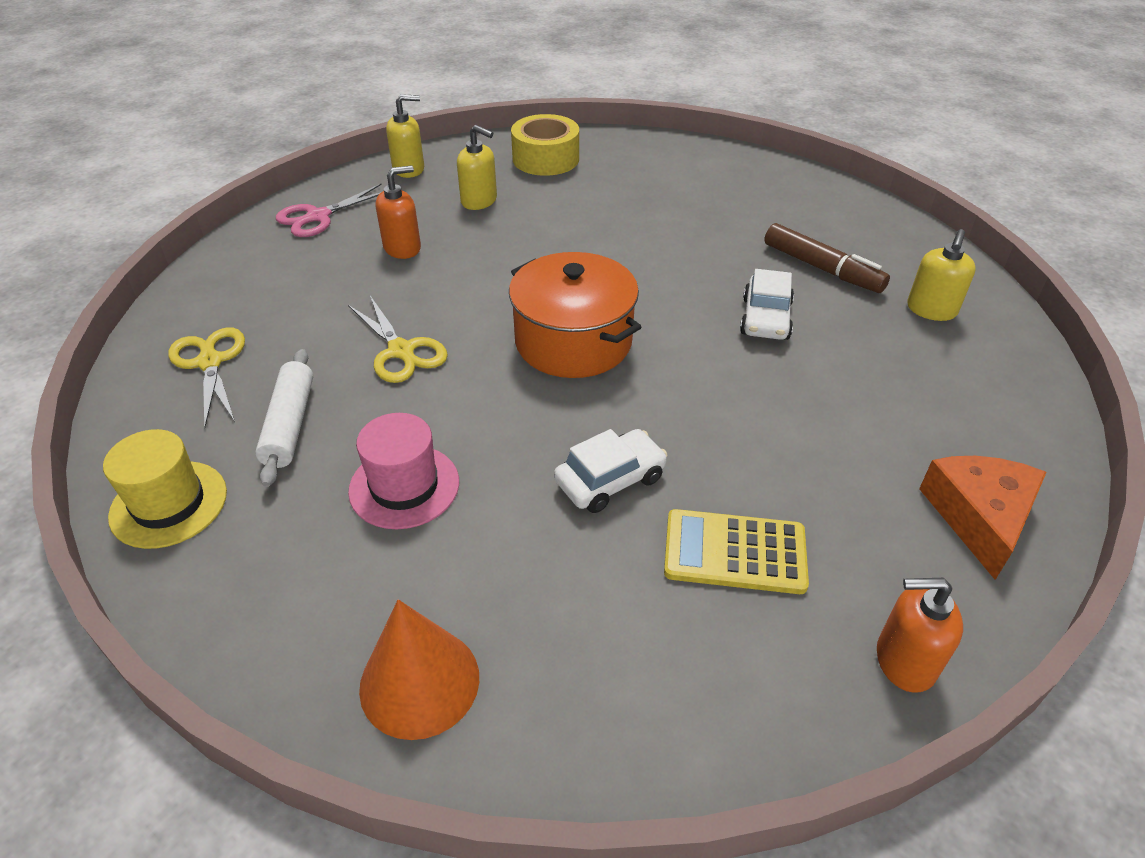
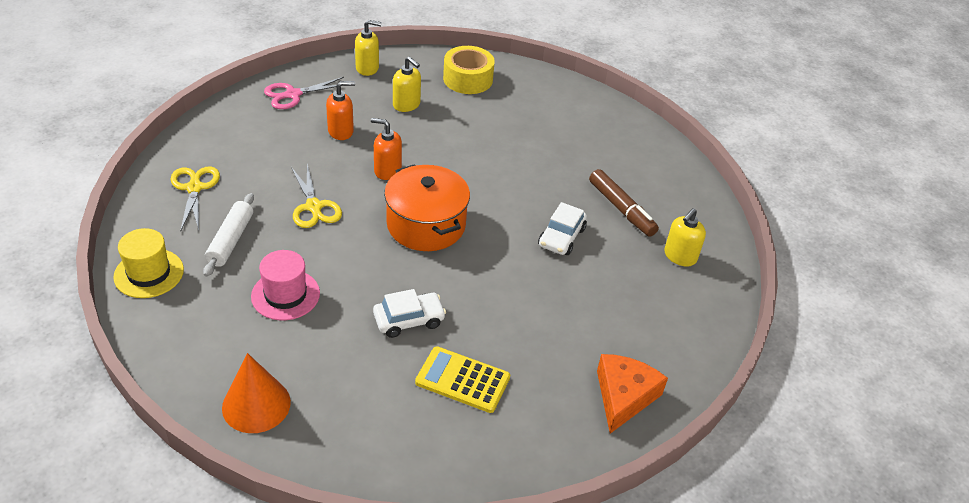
camera: 10 degrees right, 0 degrees up
(904, 661) = (528, 462): orange soap dispenser -> orange soap dispenser (387, 170)

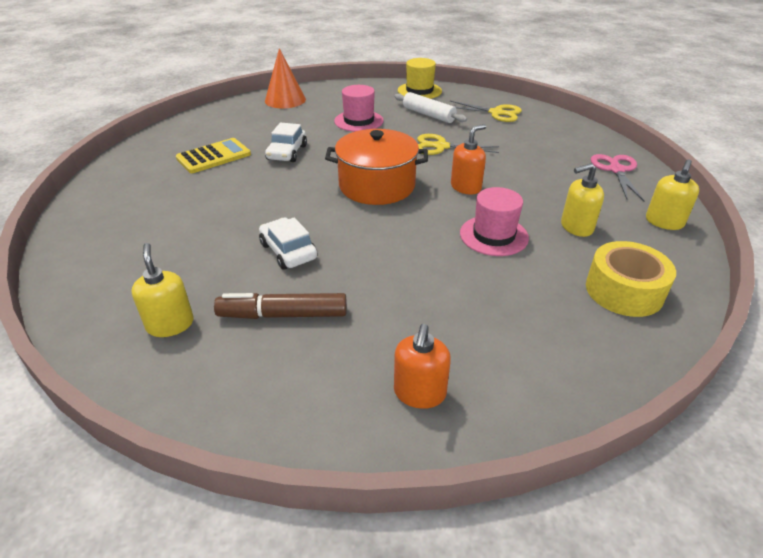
camera: 125 degrees right, 5 degrees down
(341, 131) = (542, 179): orange soap dispenser -> orange soap dispenser (419, 393)
(450, 140) = (493, 235): none -> pink hat
(624, 396) = (103, 212): orange cheese -> none

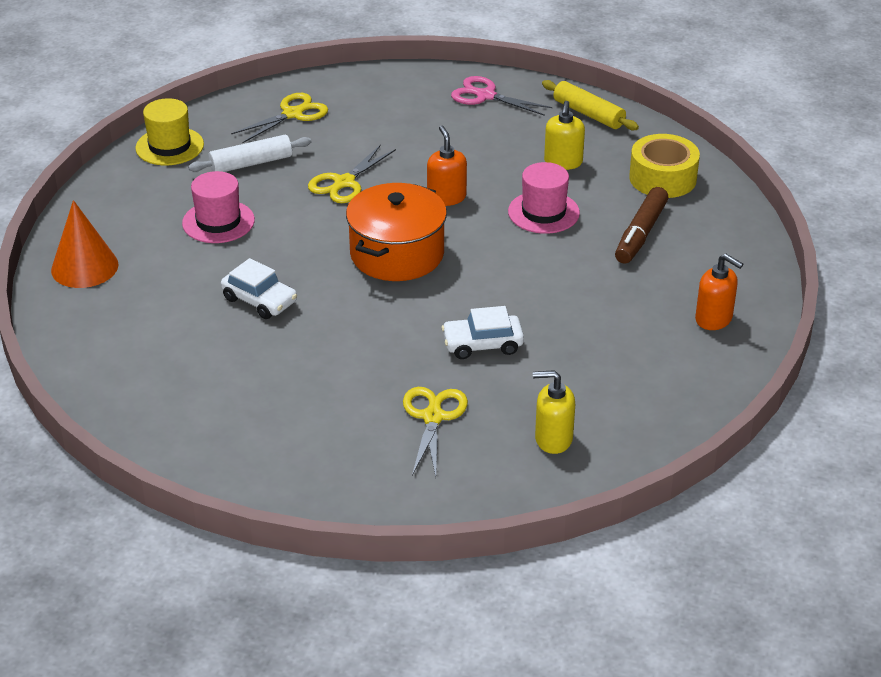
camera: 65 degrees left, 0 degrees up
(182, 252) = (433, 417): none -> yellow scissors
(214, 156) = (218, 363): yellow calculator -> none
(283, 315) = (581, 368): brown marker -> brown marker (640, 234)
(664, 222) = (588, 114): yellow soap dispenser -> yellow rolling pin

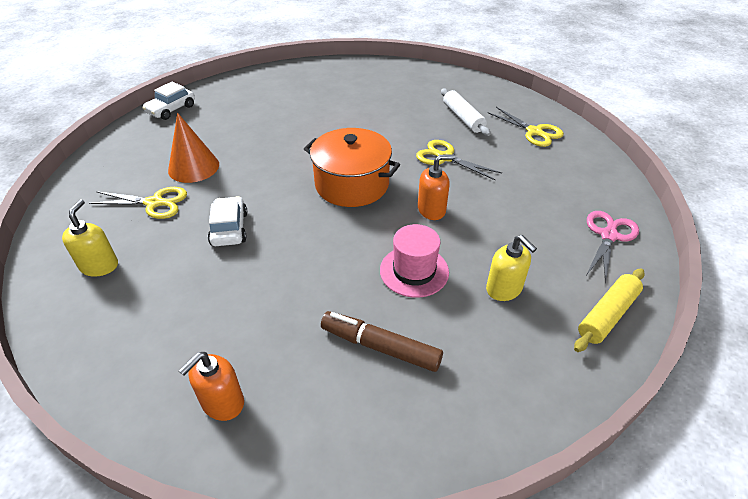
camera: 90 degrees right, 5 degrees up
(84, 267) = (344, 71): orange cone -> orange cone (193, 167)
(169, 146) = (476, 88): yellow hat -> none
(218, 222) = (391, 109): pink hat -> none
(260, 300) = (303, 128): white car -> white car (171, 109)
(563, 162) = (504, 289): yellow soap dispenser -> yellow soap dispenser turned 135 degrees counterclockwise
(662, 178) = (491, 377): yellow tape -> none

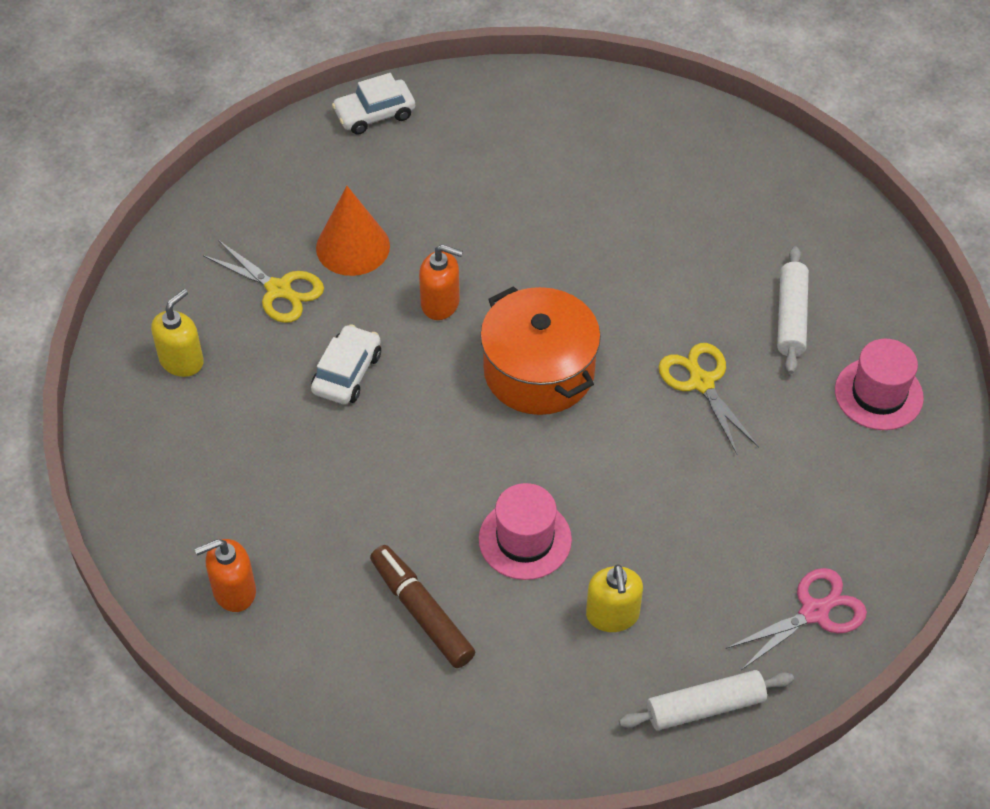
camera: 30 degrees right, 10 degrees up
(432, 210) = (613, 462): orange soap dispenser -> orange soap dispenser (440, 303)
(534, 132) = (878, 394): yellow scissors -> pink hat
(607, 315) = (705, 707): yellow rolling pin -> white rolling pin

